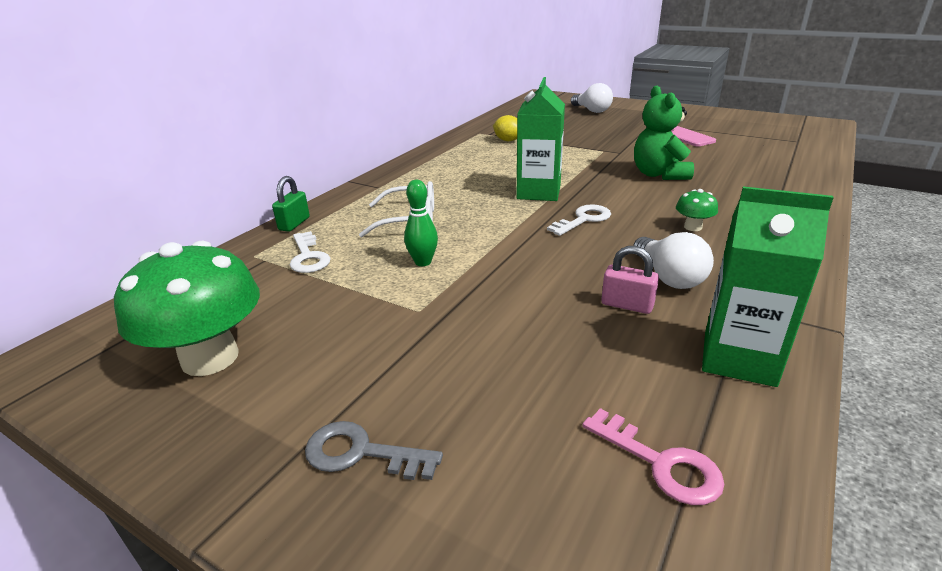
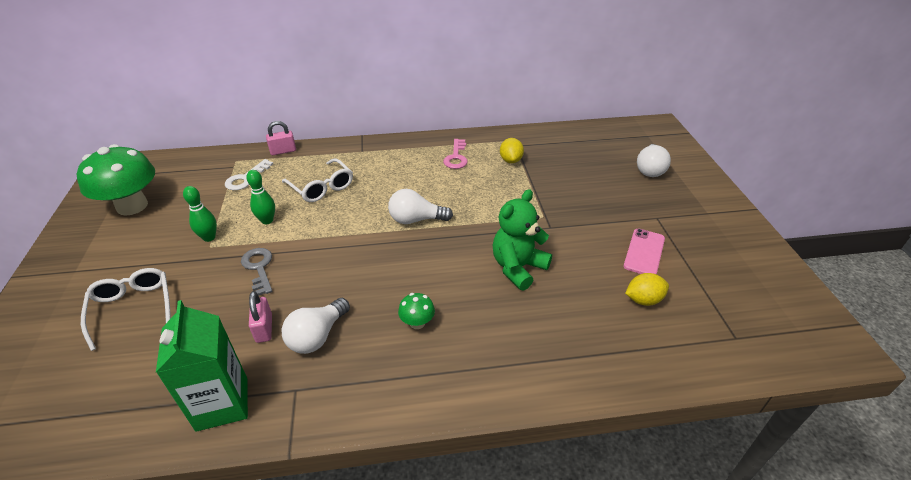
camera: 50 degrees right, 10 degrees up
(294, 224) = (283, 151): green padlock -> pink padlock
(361, 453) = (78, 290): grey key -> grey key (259, 268)
(398, 307) = (209, 237): none -> green bowling pin
(479, 399) = (133, 308): none -> white glasses
(538, 192) = (416, 220): green carton -> white light bulb
(583, 219) = (384, 260): white key -> none
(660, 463) = (102, 397): pink key -> pink key (456, 157)
(738, 151) = (643, 300): none -> yellow lemon

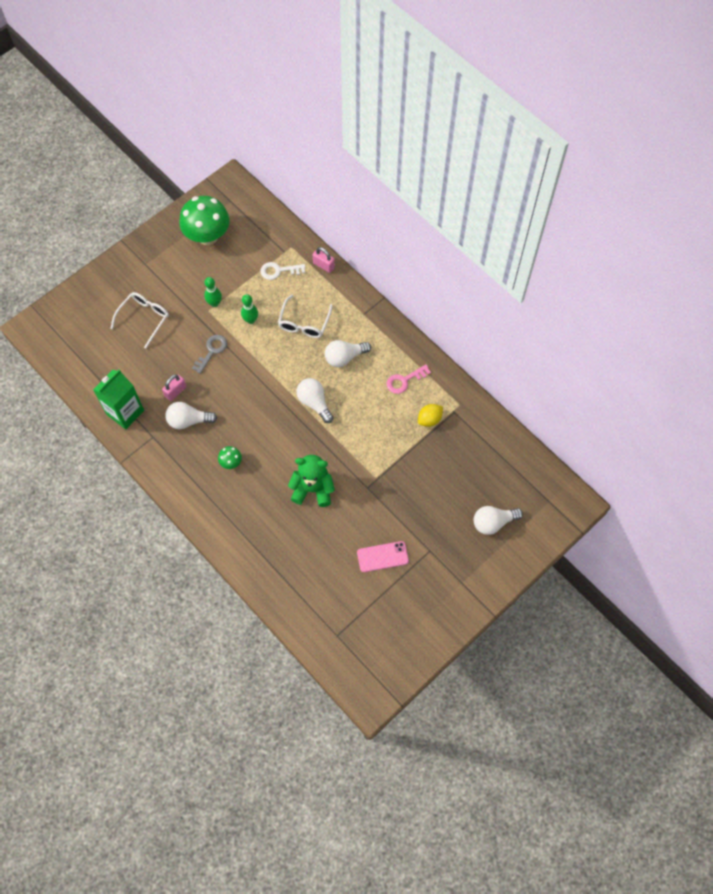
camera: 55 degrees right, 25 degrees up
(390, 179) = (344, 357): none -> white light bulb
(643, 300) = (334, 573): yellow lemon -> none

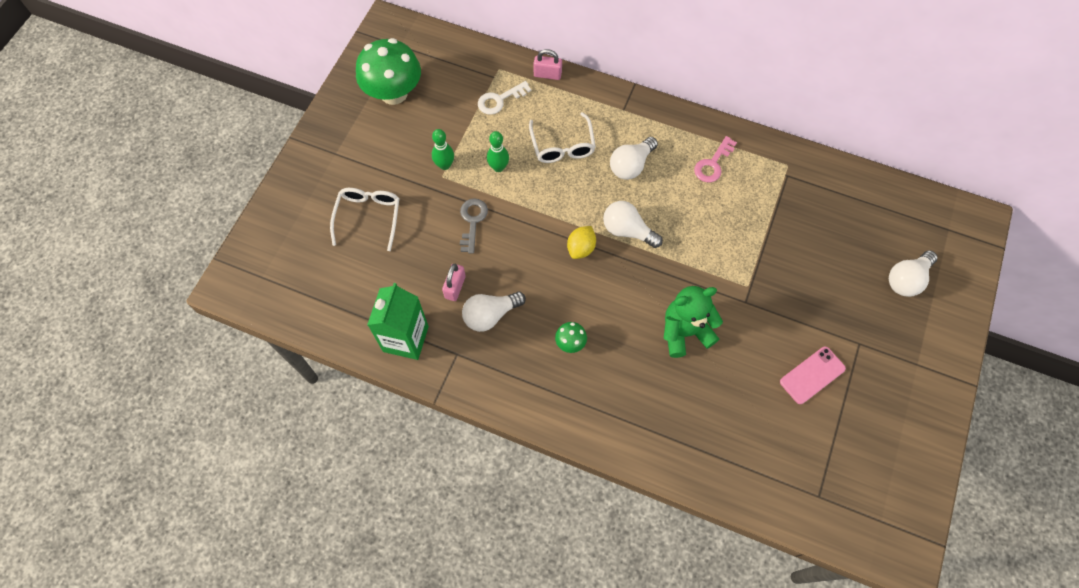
camera: 25 degrees left, 0 degrees up
(429, 419) = (766, 195): yellow lemon -> yellow lemon (581, 248)

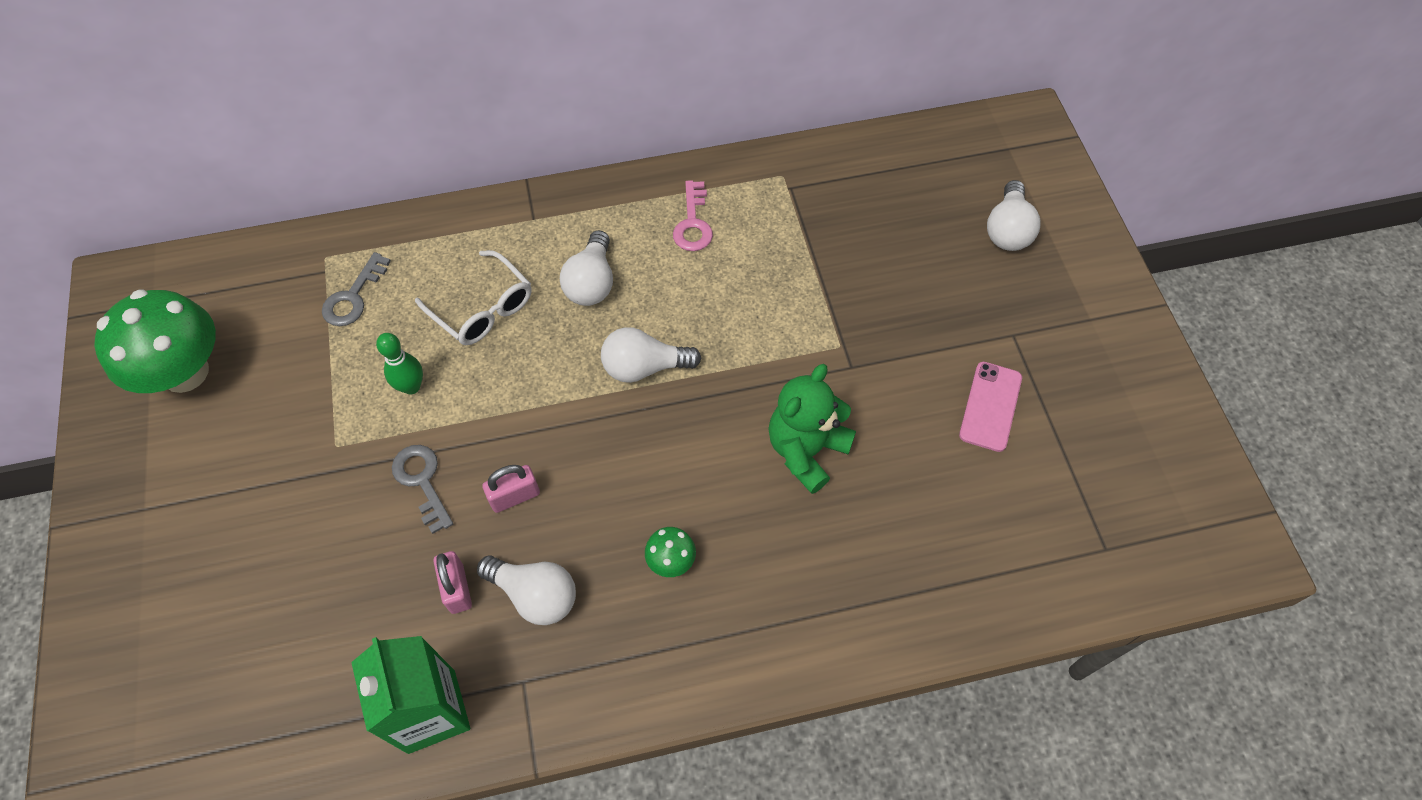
camera: 35 degrees left, 5 degrees down
(368, 217) = (257, 569): white glasses -> none
(445, 165) = (329, 428): green bowling pin -> none
(490, 315) = (535, 595): white light bulb -> white light bulb turned 90 degrees counterclockwise
(500, 100) = (353, 296): white key -> grey key
(547, 74) = (400, 229): pink padlock -> pink padlock (515, 496)
(581, 248) = (599, 426): yellow lemon -> none

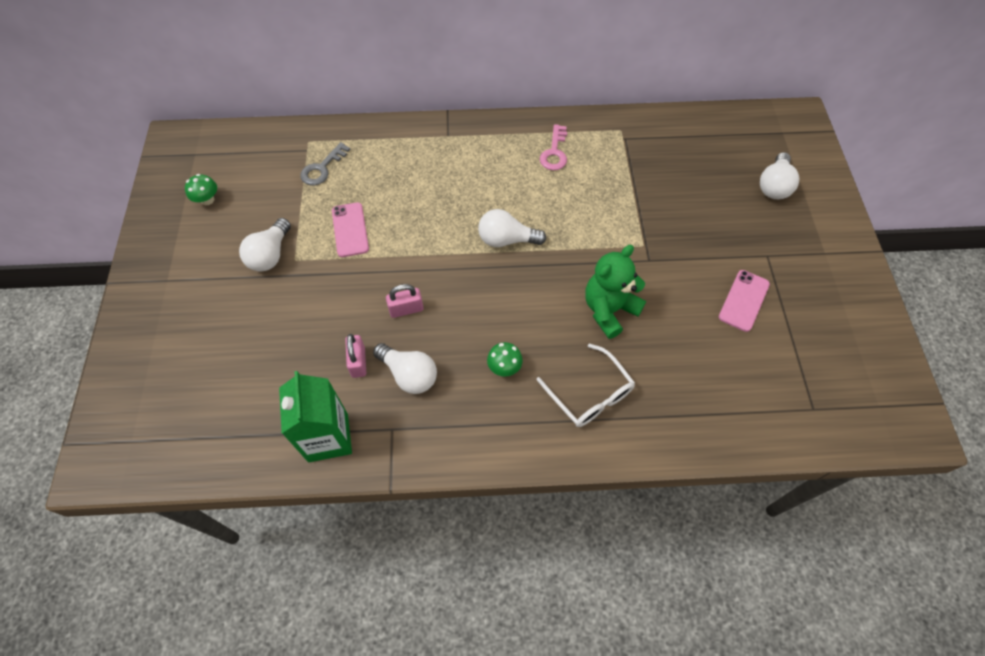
camera: 10 degrees right, 0 degrees up
(185, 372) = (207, 200): green mushroom -> green mushroom, size x0.44
(411, 386) = (350, 230): green bowling pin -> pink phone
(422, 482) = (347, 290): grey key -> none
(483, 309) = (405, 187): white glasses -> white glasses (590, 394)
(591, 282) = (480, 181): white light bulb -> white light bulb (270, 255)

